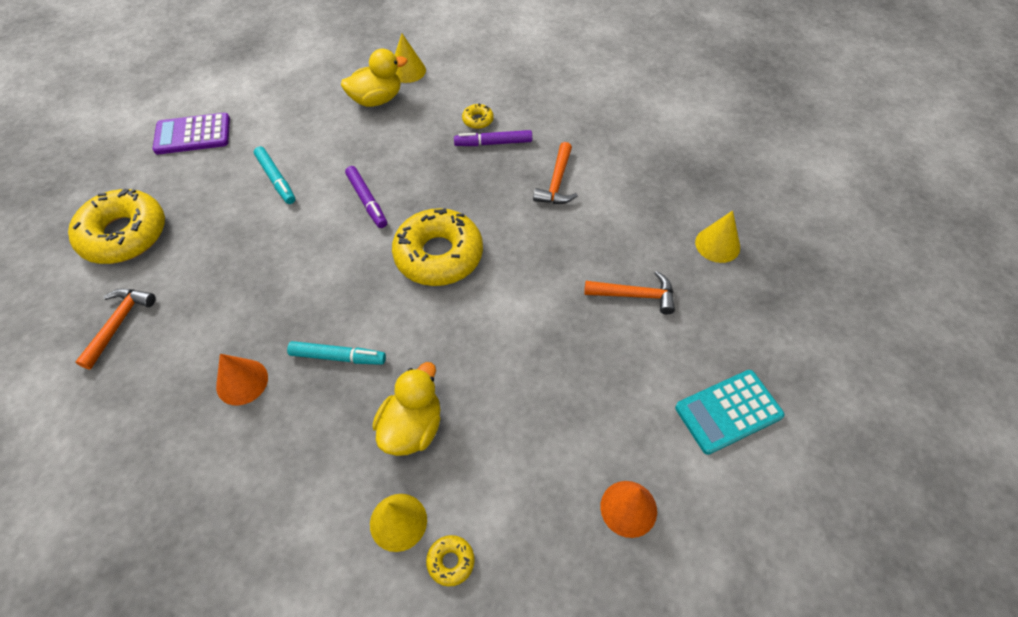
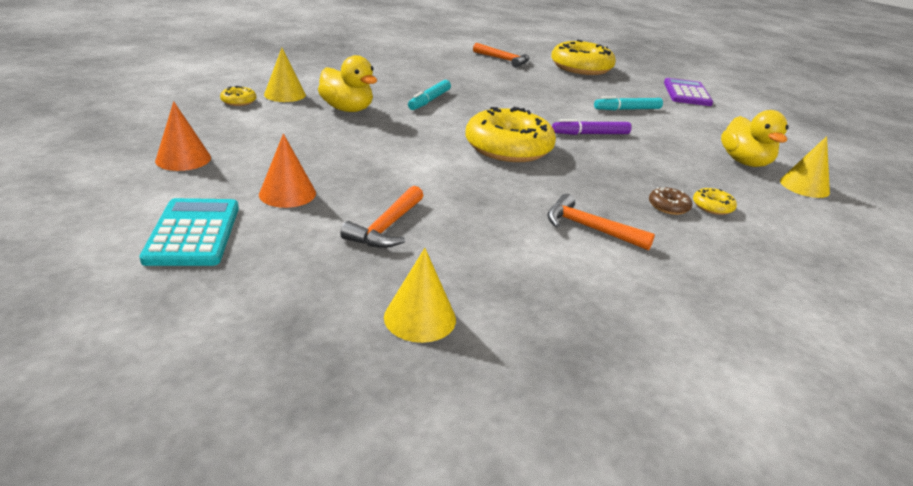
camera: 105 degrees right, 25 degrees down
(242, 382) = (433, 77): orange cone -> orange cone (287, 193)
(493, 143) = (668, 206): purple marker -> brown donut

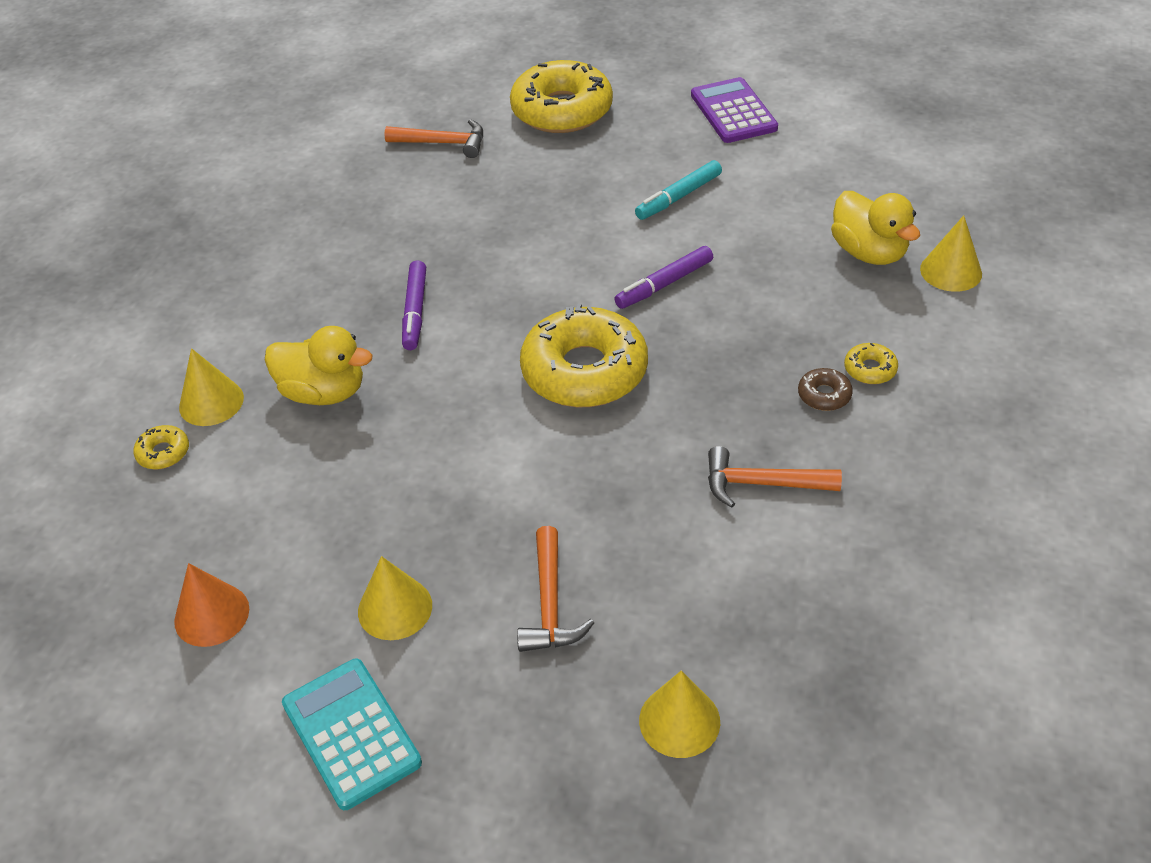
camera: 20 degrees left, 15 degrees up
(287, 193) = (395, 608): orange cone -> yellow cone
(429, 100) = (415, 311): turquoise marker -> purple marker

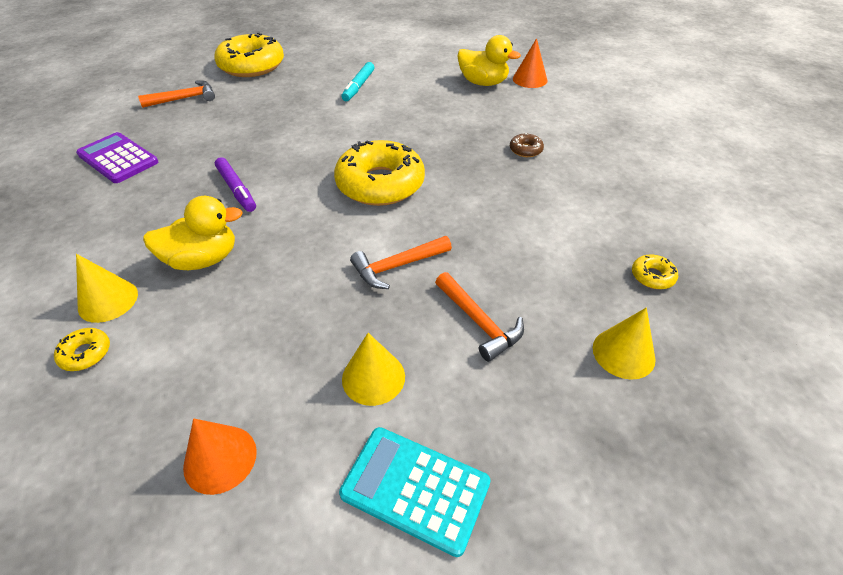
camera: 35 degrees left, 0 degrees up
(664, 284) = (388, 127): purple marker -> none
(733, 112) = (354, 44): purple calculator -> purple calculator (118, 158)
(762, 483) = (537, 203): orange hammer -> orange hammer (397, 266)
(870, 369) = (536, 131): yellow donut -> yellow donut (652, 276)
(951, 271) = (530, 79): yellow cone -> orange cone

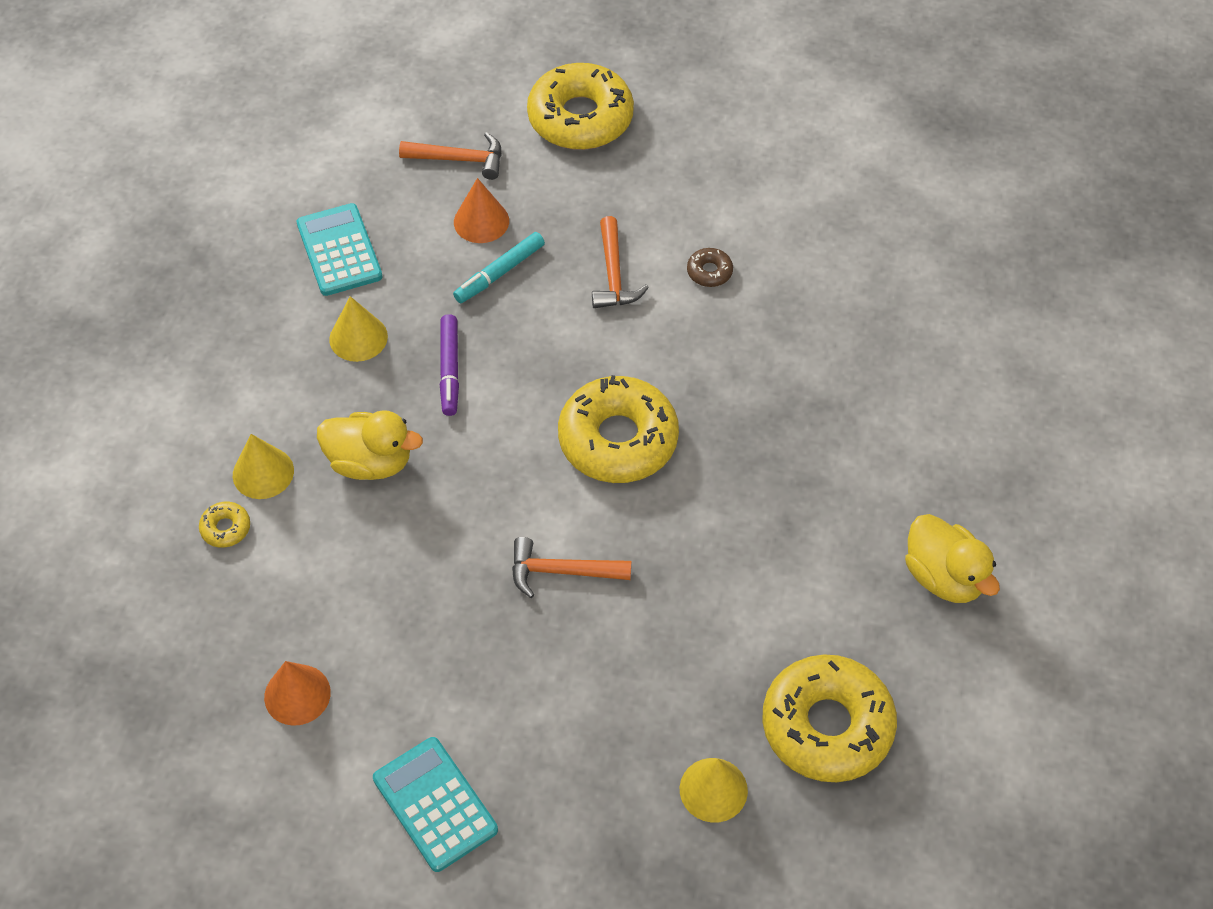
camera: 30 degrees right, 10 degrees up
(118, 158) = (339, 250): purple calculator -> turquoise calculator
(358, 86) = (703, 233): turquoise marker -> turquoise marker (499, 273)
(373, 377) = (461, 687): yellow cone -> yellow cone (358, 337)
(478, 322) = (598, 681): orange hammer -> orange hammer (613, 274)
(483, 83) = (889, 304): yellow duck -> yellow duck (944, 576)
(525, 150) = (842, 467): brown donut -> brown donut (709, 272)
(530, 79) = (966, 327): orange cone -> orange cone (481, 221)
(652, 276) = (827, 726): yellow donut -> yellow donut, size x2.45

